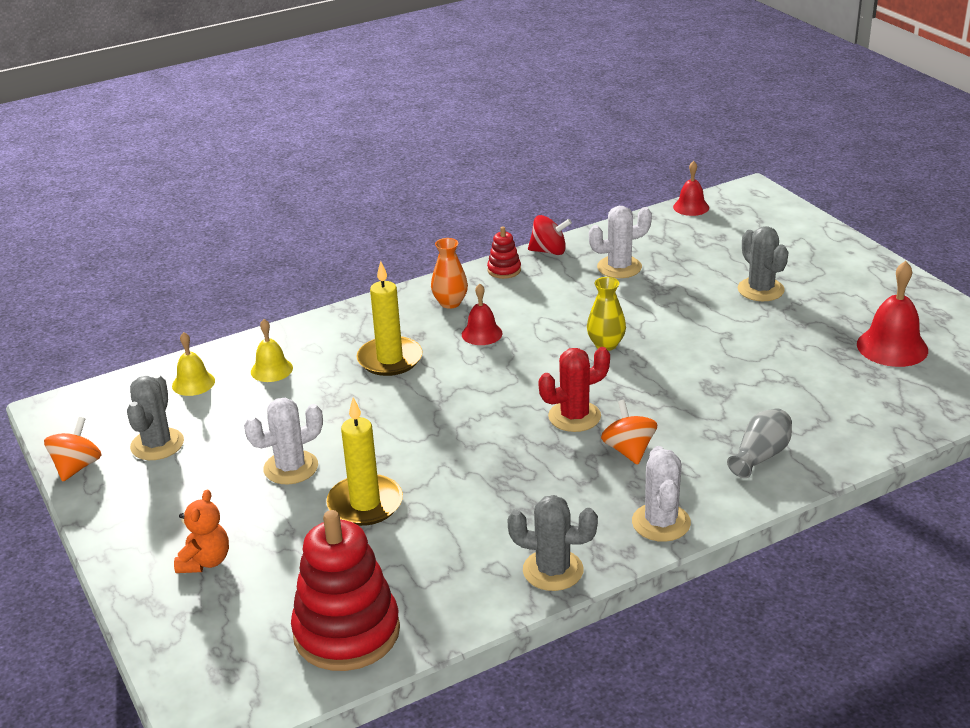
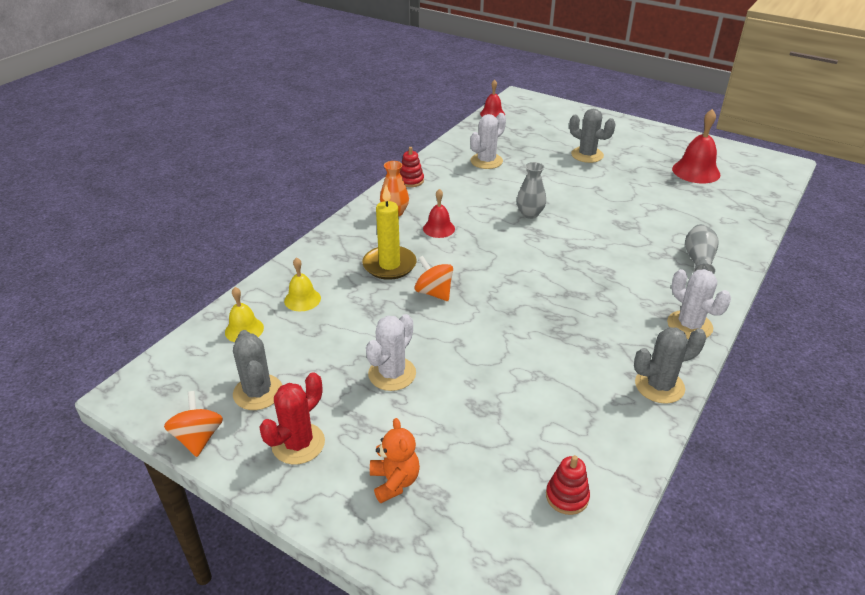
camera: 30 degrees left, 5 degrees up
(346, 632) = (567, 496): red stacking toy -> red stacking toy, size x0.45
(365, 504) = (478, 383): yellow candle -> none
(549, 251) = (429, 161): red spinning top -> none
(574, 416) = (560, 269): red cactus -> red cactus (298, 444)
(606, 345) = (530, 214): yellow vase -> grey vase
(628, 450) = (618, 282): orange spinning top -> orange spinning top (434, 292)

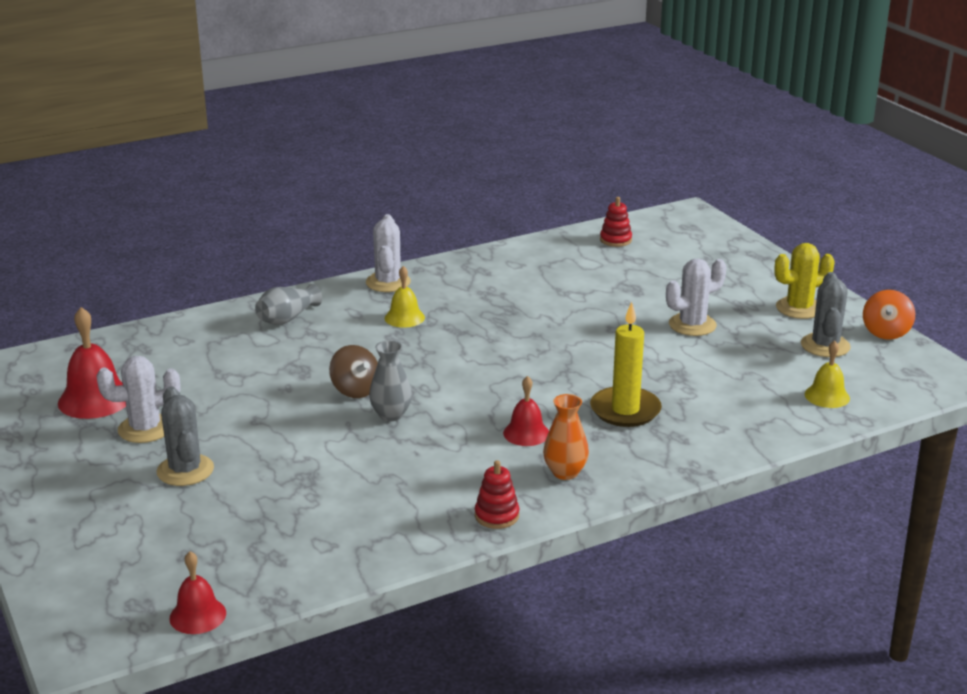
camera: 150 degrees left, 10 degrees down
(298, 444) = (799, 308): red cactus -> yellow cactus
(302, 299) = (750, 405): yellow bell -> yellow bell (404, 317)
(394, 482) = (732, 274): orange teddy bear -> none
(434, 292) = (598, 370): orange spinning top -> none
(486, 161) = (344, 511): white cactus -> white cactus (145, 429)
(572, 222) = (355, 390): none -> brown spinning top
(659, 386) = (474, 262): grey cactus -> none

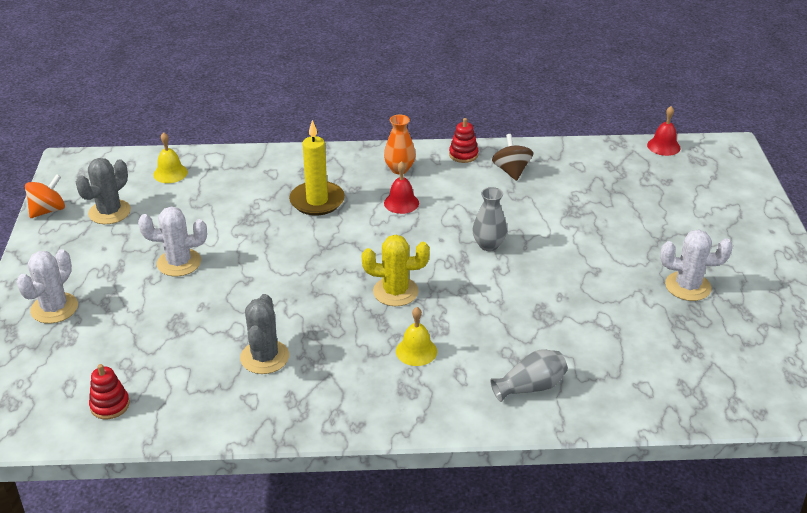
camera: 155 degrees left, 10 degrees up
(95, 399) = (731, 332): red bell -> none
(185, 470) = (659, 240): grey cactus -> grey cactus (264, 357)
(355, 390) = (505, 276): brown spinning top -> brown spinning top (511, 171)
(388, 282) = (401, 412): white cactus -> white cactus (54, 308)
(799, 308) = (73, 254): yellow cactus -> yellow cactus (395, 292)

